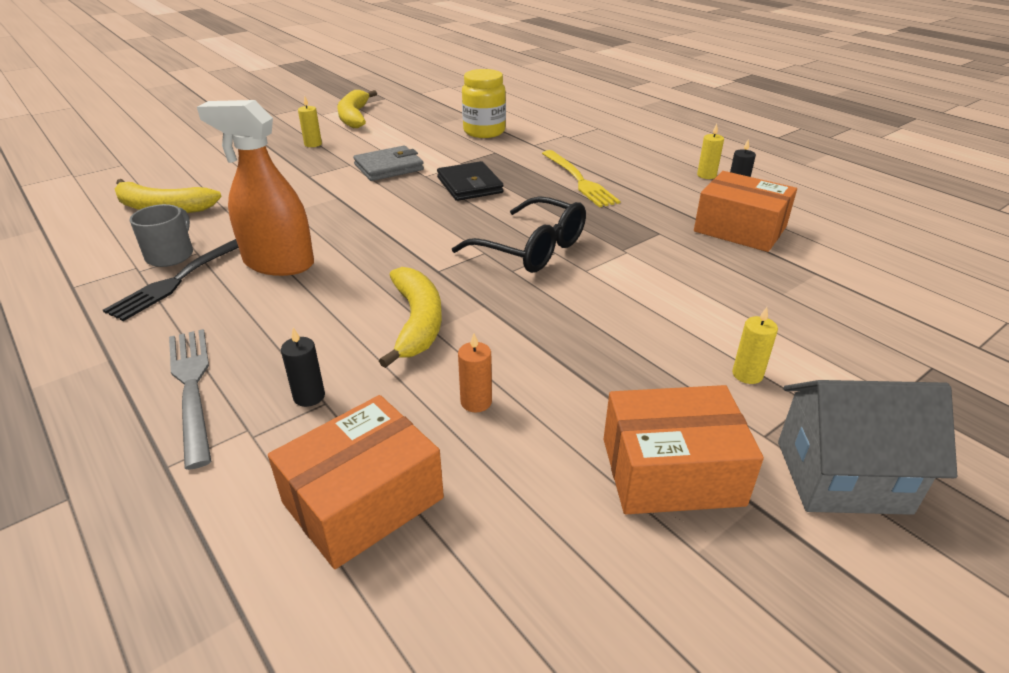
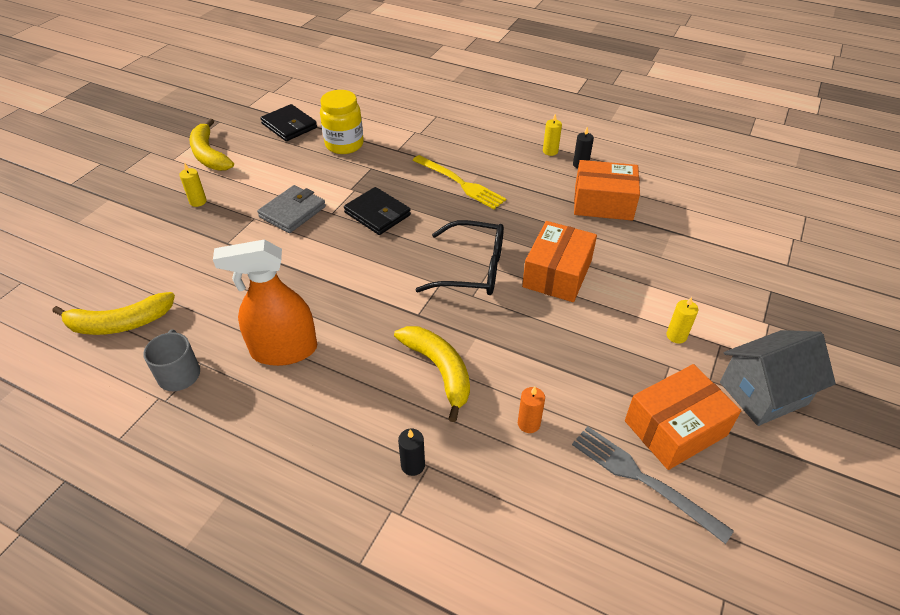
camera: 25 degrees left, 10 degrees up
(183, 277) = (213, 394): black fork -> none
(192, 388) = (319, 494): grey fork -> grey fork (643, 480)
(363, 500) = (512, 529): orange box -> orange box (557, 274)
(444, 111) = (289, 126): none -> black wallet

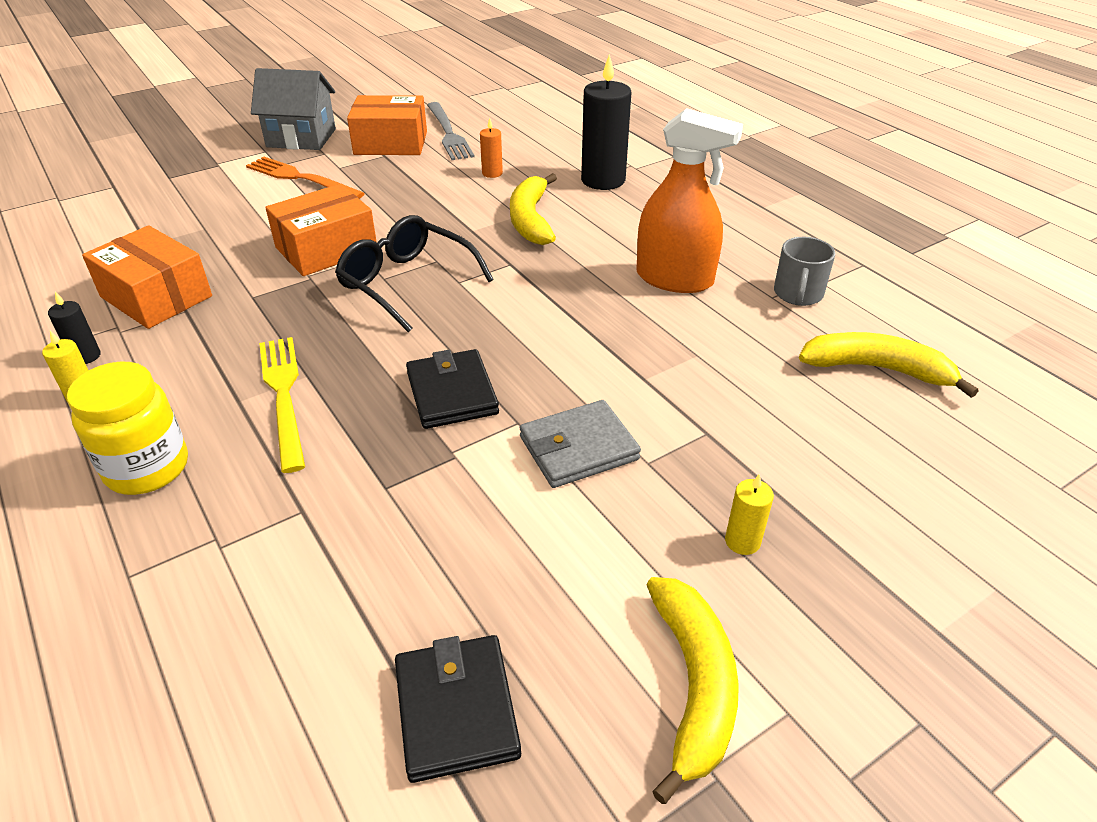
camera: 150 degrees left, 5 degrees down
(344, 145) = (383, 574): yellow jar -> yellow jar (147, 468)
(413, 465) = (603, 180): black candle -> black candle, size x2.11
(676, 336) = (301, 178): yellow candle -> orange fork

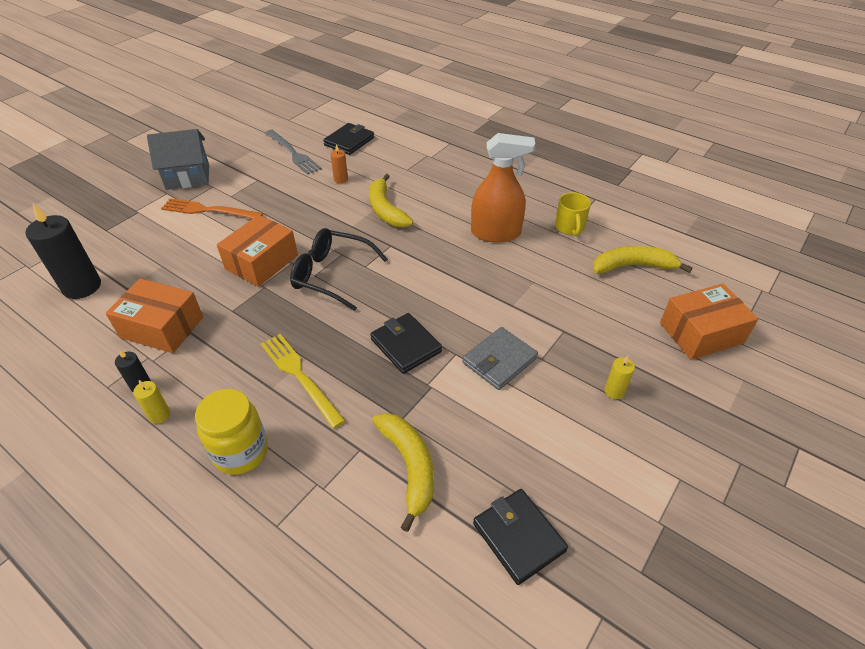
camera: 20 degrees left, 5 degrees up
(391, 143) = (256, 169): orange box -> orange box (701, 333)
(531, 132) = (349, 141): none -> black wallet
(603, 180) = (416, 170): black candle -> black candle (82, 287)
(693, 685) = (629, 480): yellow banana -> yellow banana (409, 466)
(798, 294) = (569, 227): grey mug -> yellow mug

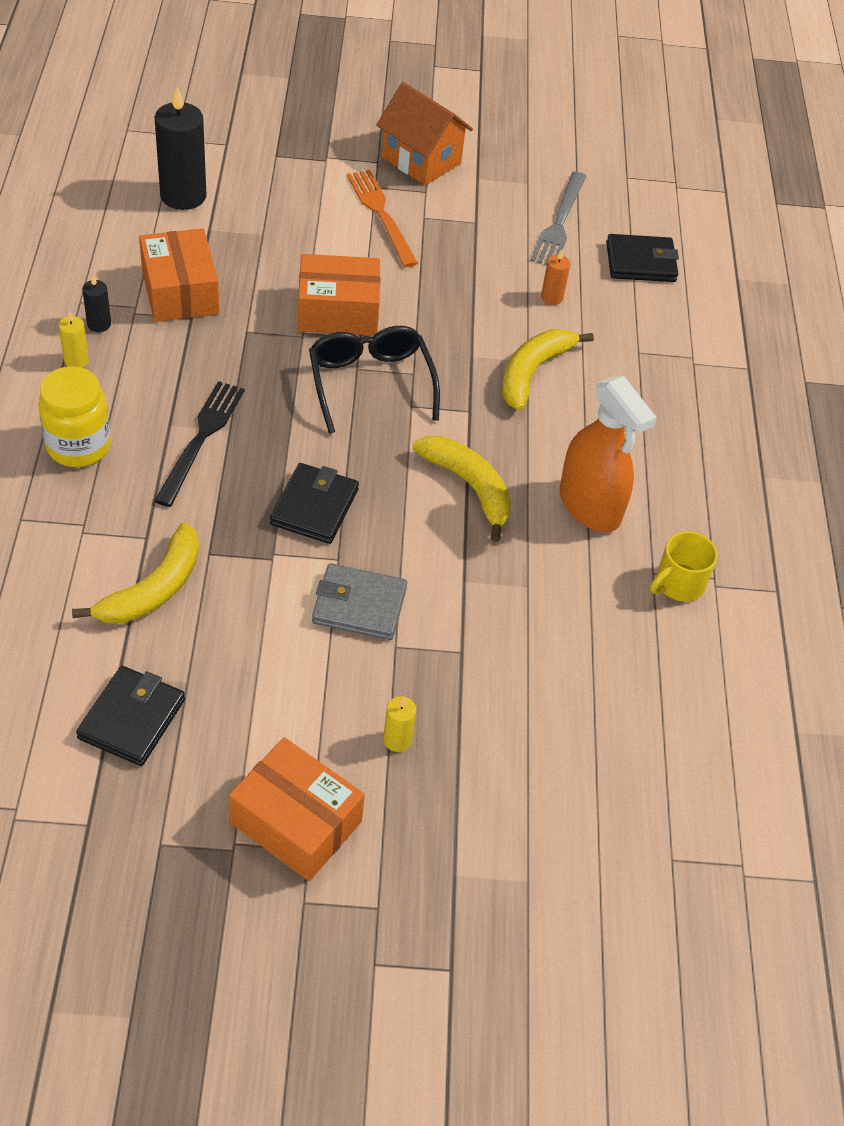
camera: 50 degrees right, 5 degrees up
(188, 177) = (421, 160): grey house -> orange house
(300, 376) = (201, 439): yellow fork -> black fork
(633, 266) = (656, 687): yellow banana -> yellow banana (469, 487)
(701, 333) = (581, 807): orange box -> orange box (296, 822)

